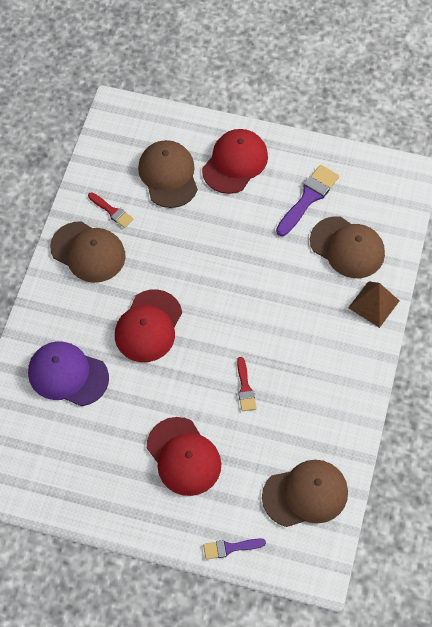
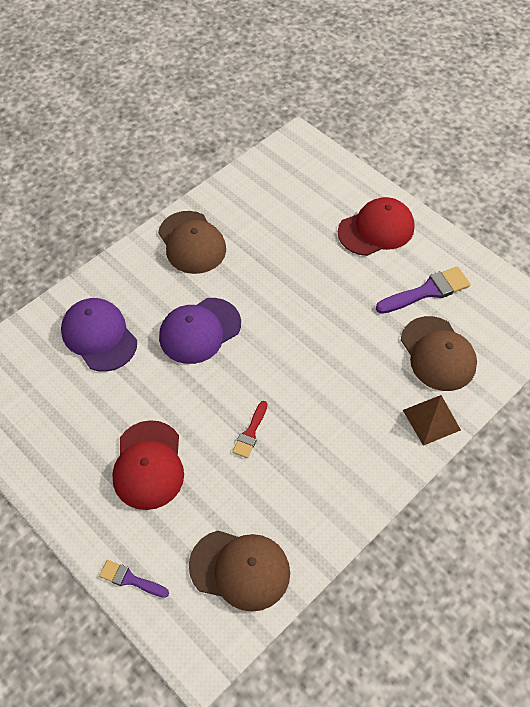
camera: 30 degrees right, 5 degrees down
(112, 211) = (236, 219): red brush -> none
(148, 326) = (200, 331): red cap -> purple cap
(168, 175) = (307, 213): brown cap -> none

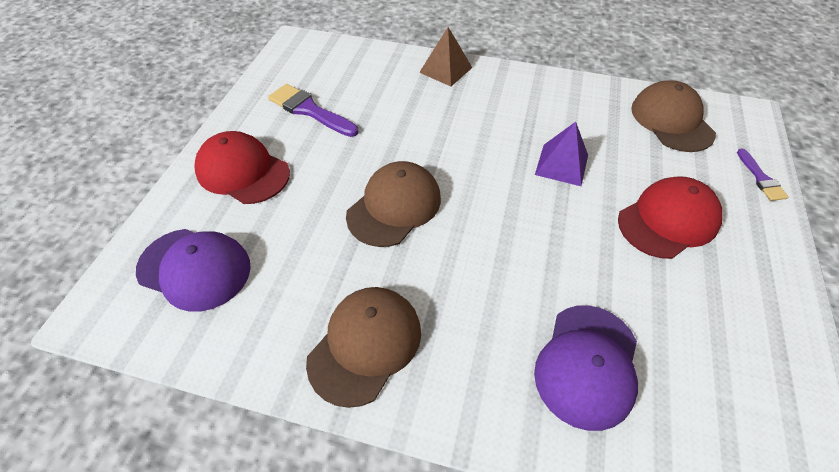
camera: 120 degrees left, 5 degrees down
(200, 331) = (491, 261): purple cap -> purple cap (194, 268)
(250, 433) = (561, 164): red brush -> purple pyramid
(438, 354) = (378, 84): brown cap -> brown cap (394, 206)

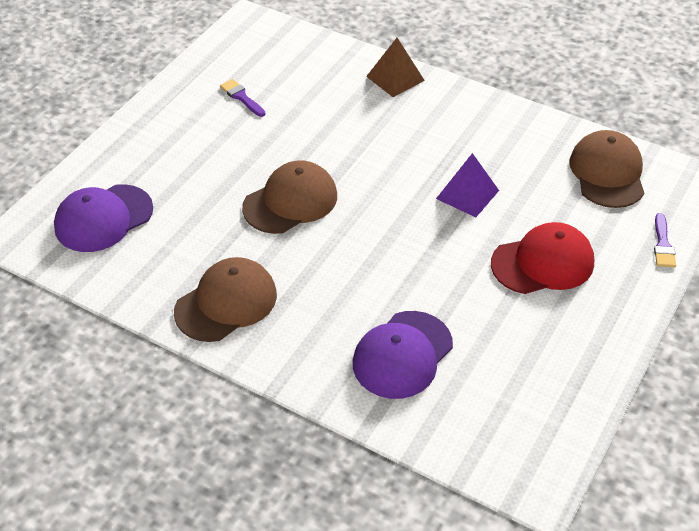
camera: 15 degrees right, 5 degrees down
(194, 268) = (103, 218): purple cap -> purple cap turned 105 degrees clockwise
(243, 171) = (163, 145): red cap -> none
(309, 110) = (241, 97): purple brush -> purple brush, size x0.59

